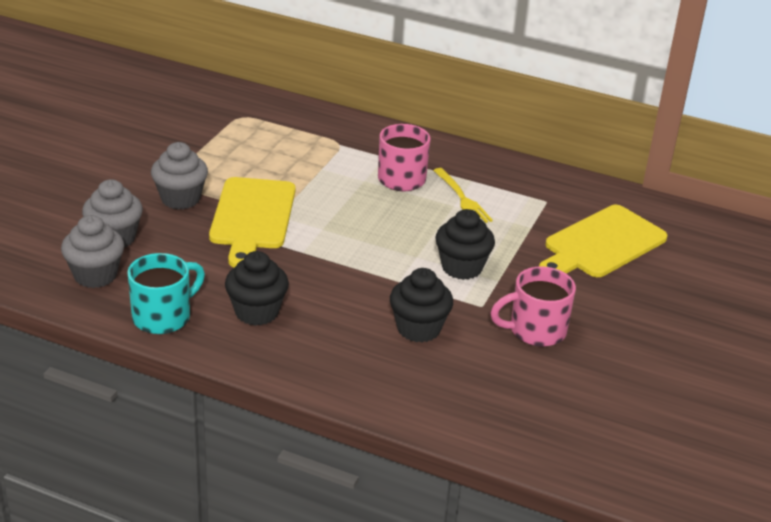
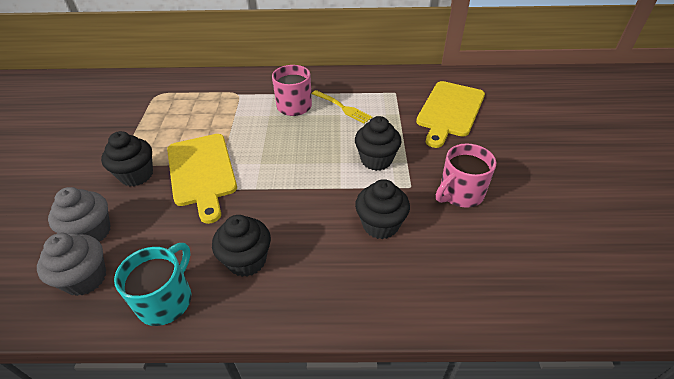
camera: 20 degrees left, 10 degrees up
(180, 199) = (136, 175): grey cupcake -> black cupcake

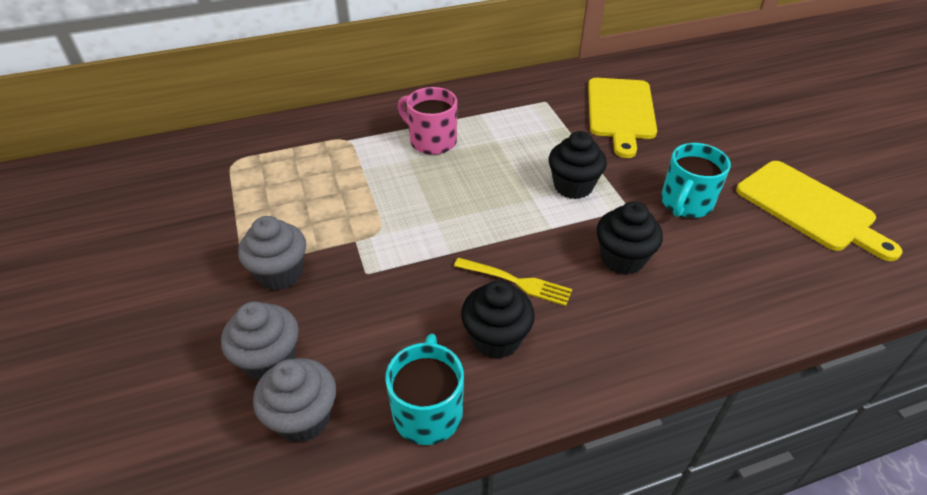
camera: 20 degrees left, 0 degrees up
(136, 175) = (280, 273): black cupcake -> grey cupcake
(202, 172) = (367, 249): yellow cutting board -> yellow cutting board (809, 208)
(342, 108) = (495, 132): yellow fork -> yellow fork (517, 282)
(460, 193) = (685, 203): pink mug -> turquoise mug

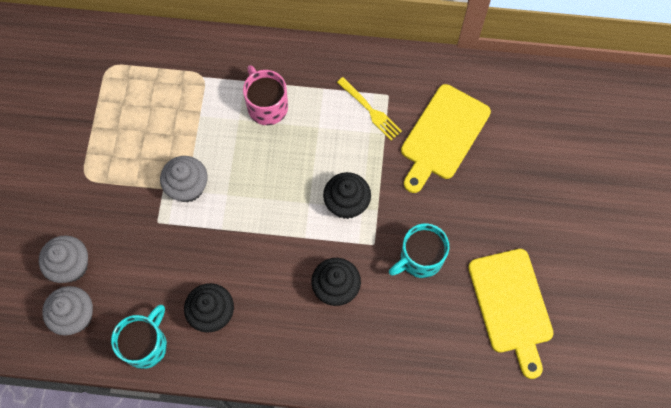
camera: 25 degrees right, 25 degrees up
(280, 273) = (102, 197): grey cupcake -> grey cupcake (188, 187)
(517, 282) = (251, 275): yellow fork -> yellow fork (370, 110)

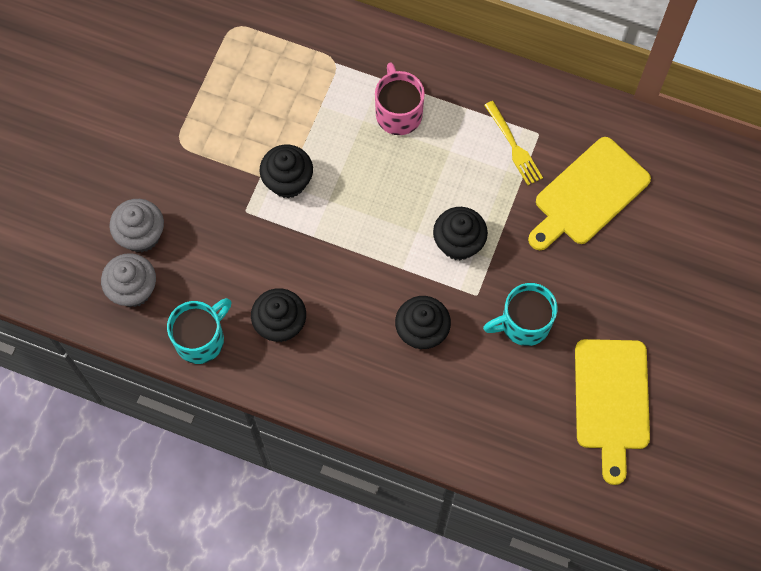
camera: 15 degrees right, 0 degrees up
(188, 187) = (288, 181): grey cupcake -> black cupcake

